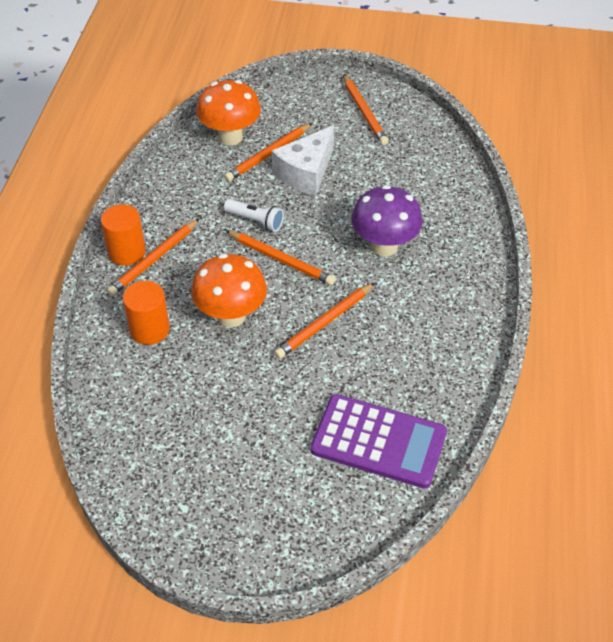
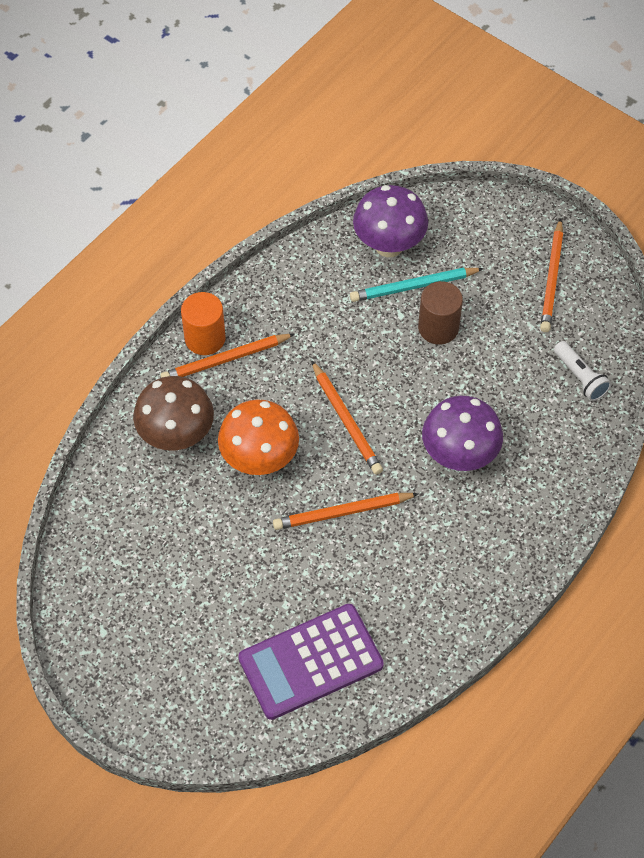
camera: 30 degrees right, 10 degrees up
(149, 329) = (176, 436): orange cylinder -> brown mushroom
(230, 137) = (389, 245): orange mushroom -> purple mushroom
(255, 221) = (350, 362): white flashlight -> white flashlight (580, 377)
(268, 155) = (413, 286): orange pencil -> turquoise pencil
(306, 173) = (438, 328): white cheese -> brown cylinder
(378, 442) = (310, 661): purple calculator -> purple calculator turned 105 degrees clockwise

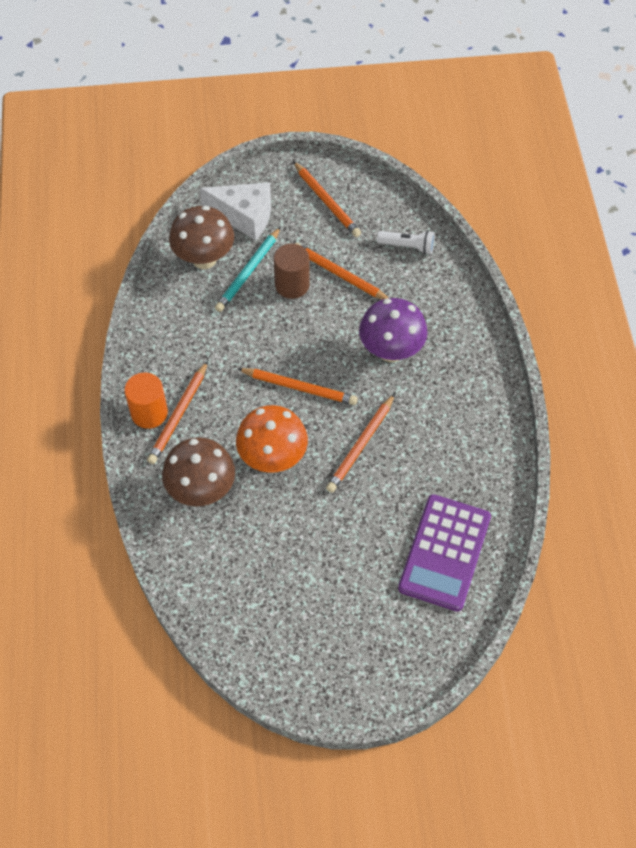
camera: 45 degrees left, 0 degrees up
(389, 245) = (204, 259): purple mushroom -> brown mushroom
(464, 235) = (244, 216): none -> white cheese
(490, 352) = (339, 274): none -> orange pencil

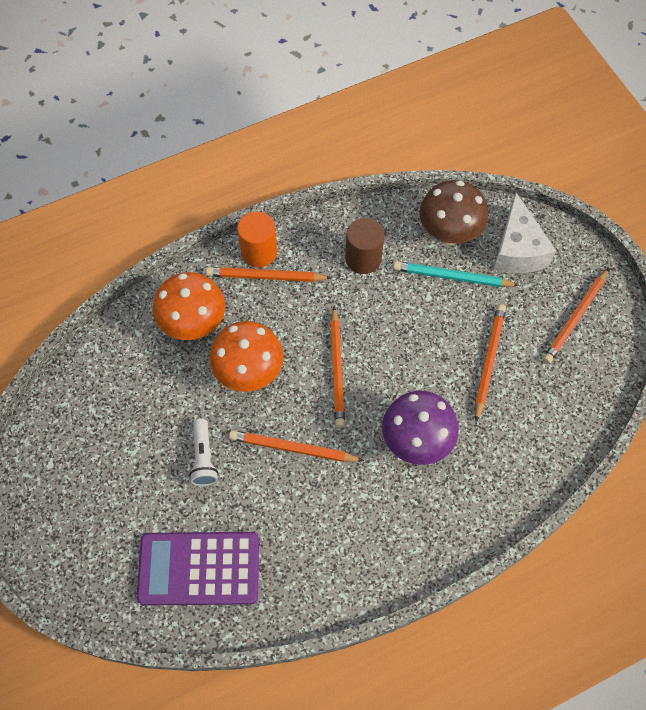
camera: 70 degrees right, 5 degrees up
(201, 490) = (194, 324): brown mushroom -> orange mushroom
(292, 285) = (455, 321): brown cylinder -> brown cylinder (363, 258)
(408, 246) = (557, 416): white flashlight -> white flashlight (204, 458)

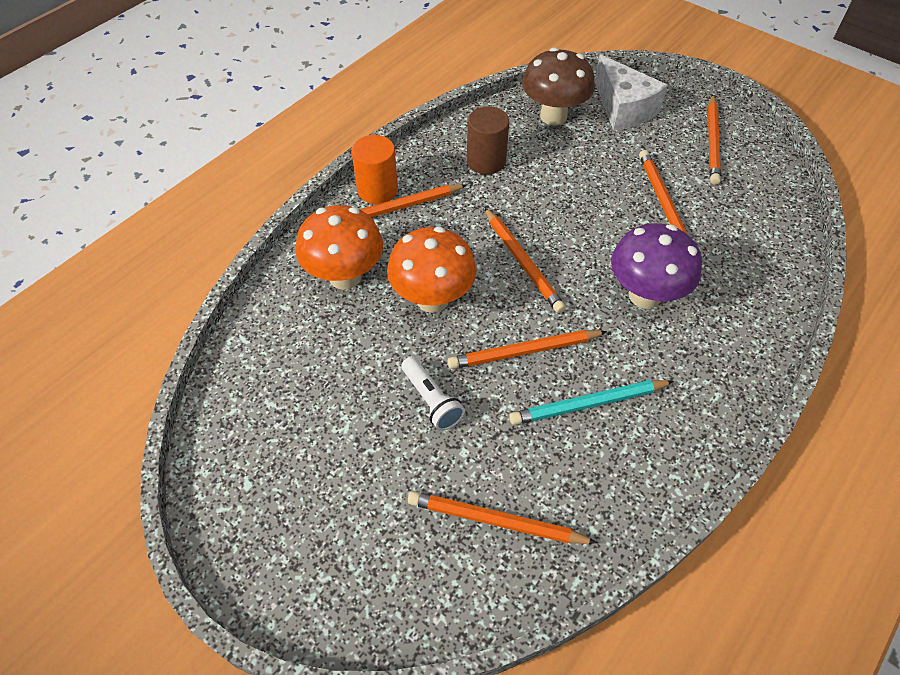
camera: 25 degrees left, 10 degrees down
(199, 568) = (496, 521): purple calculator -> orange pencil
(452, 277) = (580, 148): turquoise pencil -> turquoise pencil (588, 404)

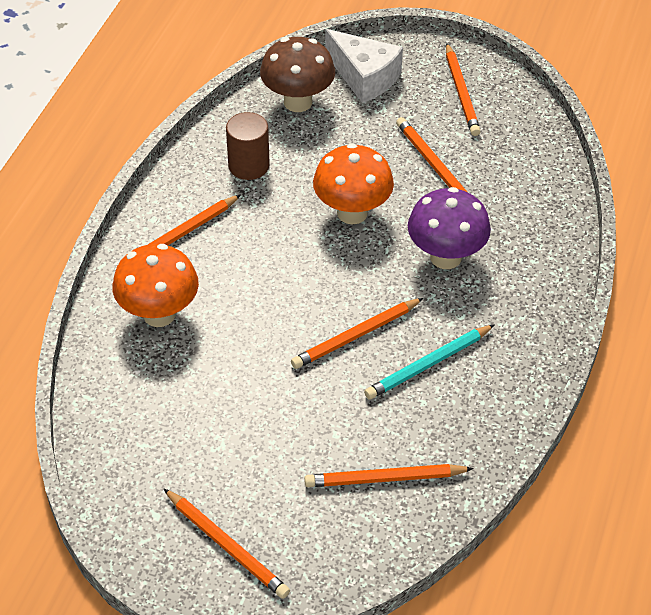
camera: 20 degrees left, 5 degrees down
(377, 190) = (152, 222): orange cylinder -> none
(431, 400) = (290, 400): white flashlight -> none
(432, 299) = (252, 312): orange mushroom -> orange mushroom (352, 213)
(522, 262) = (323, 256): orange pencil -> orange pencil (227, 546)

